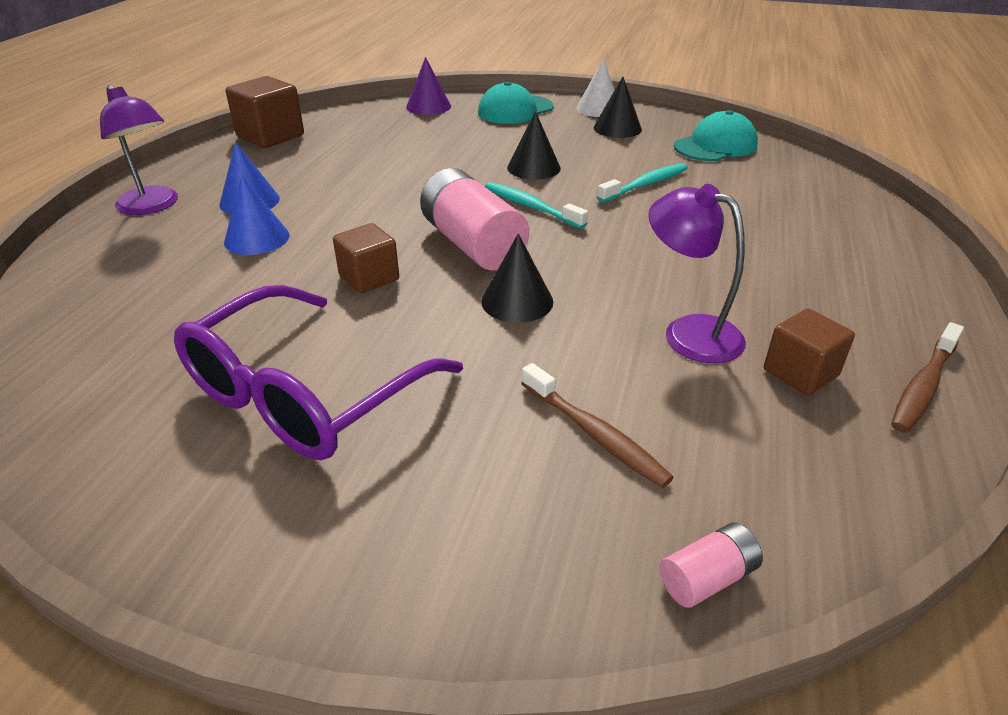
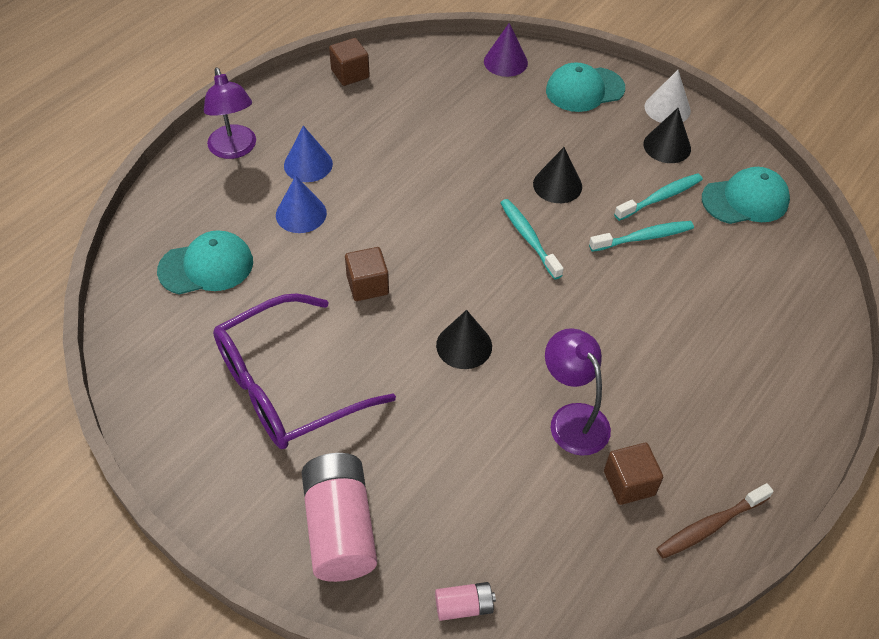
camera: 20 degrees right, 15 degrees up
(143, 306) = (206, 266): none -> turquoise cap
(270, 136) = (350, 74): brown cube -> brown cube, size x0.66
(473, 244) = (460, 271): pink battery -> pink battery (340, 528)
(595, 434) = (455, 484): brown toothbrush -> none
(639, 158) = (660, 198): none -> turquoise toothbrush

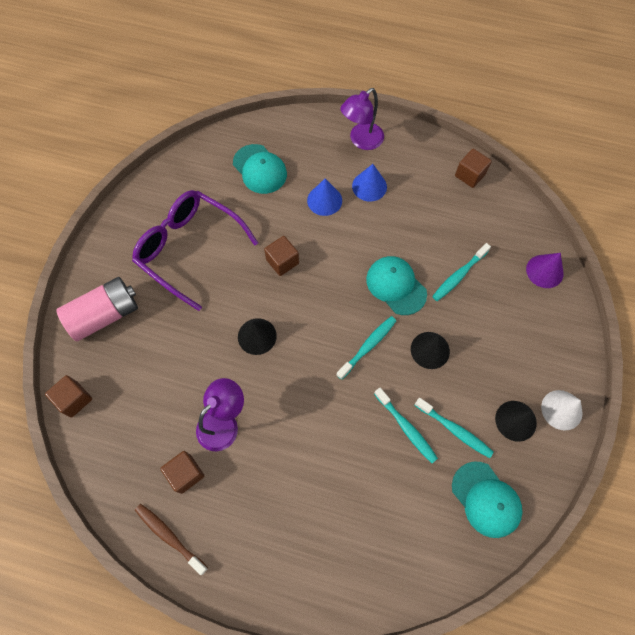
camera: 70 degrees right, 15 degrees up
(464, 606) = (74, 399): pink battery -> brown cube
(476, 129) = (459, 275): none -> turquoise toothbrush
(584, 89) = (546, 338): turquoise cap -> turquoise cap (396, 286)

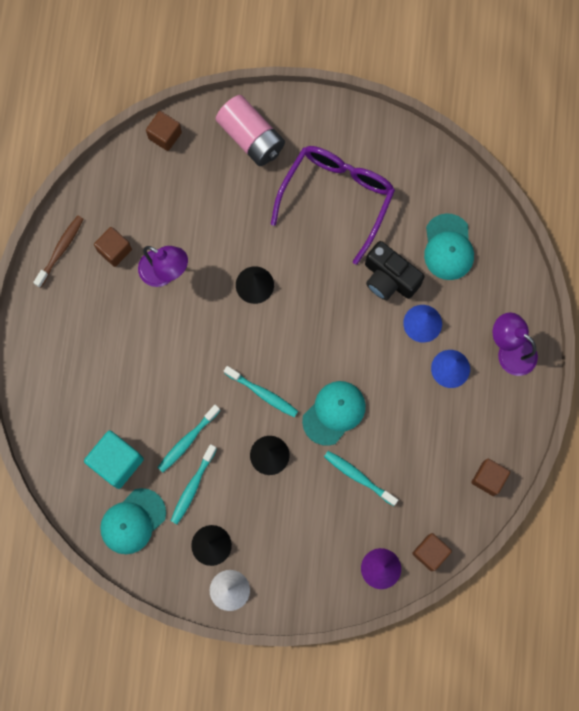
camera: 80 degrees right, 10 degrees up
(260, 169) = (448, 247): turquoise cap -> turquoise cap turned 45 degrees counterclockwise
(277, 219) = (389, 278): none -> black camera
(282, 261) = (340, 293): brown cube -> brown cube (430, 552)
(420, 507) = (117, 462): none -> turquoise cube

